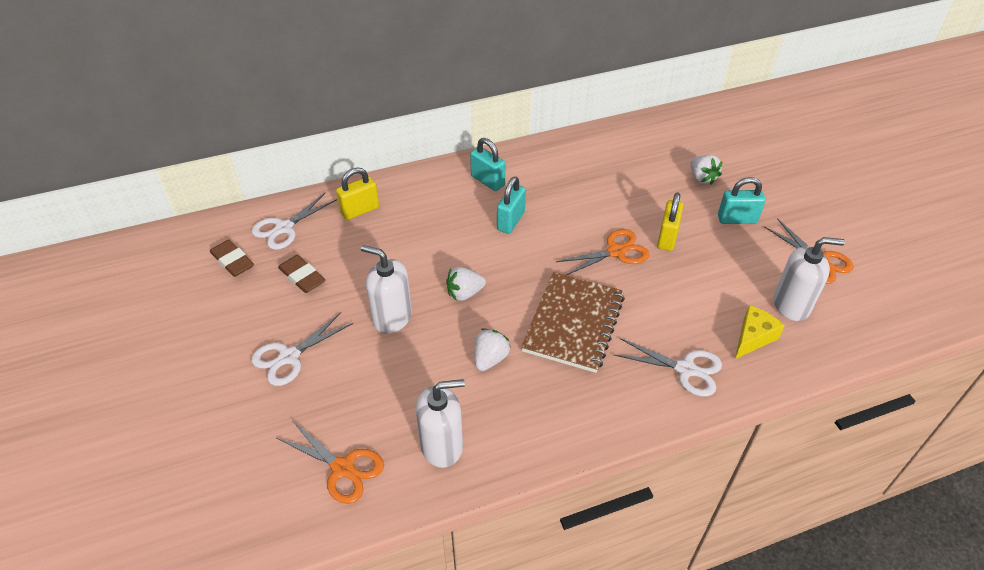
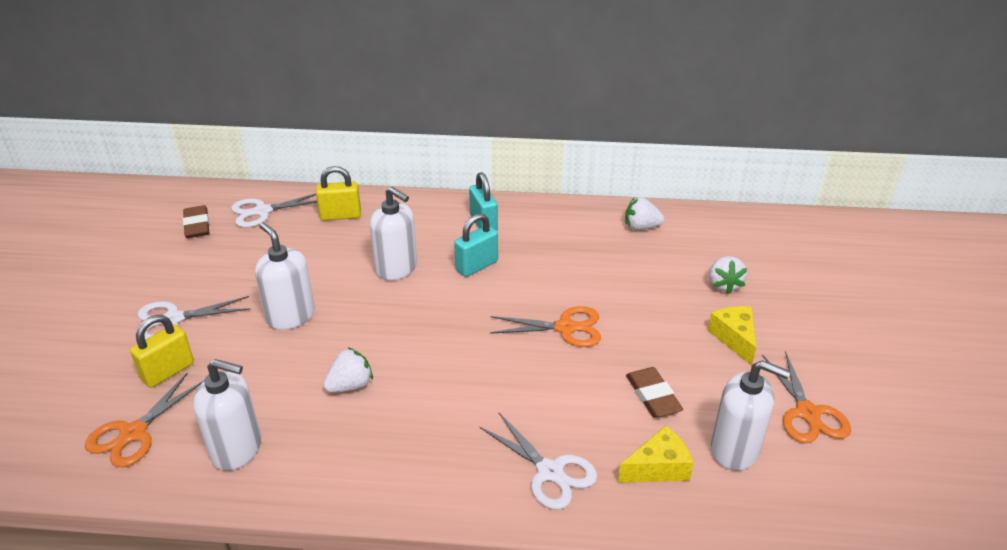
camera: 25 degrees right, 10 degrees down
(302, 277) = (242, 256): brown eraser -> brown eraser (652, 396)
(343, 468) = (133, 433): orange scissors -> orange scissors turned 60 degrees clockwise
(447, 244) = (396, 268): none -> white soap dispenser
(464, 293) = (376, 317): white strawberry -> white strawberry (641, 227)
(573, 323) = (462, 382): brown notebook -> none
(667, 237) = (635, 331): yellow padlock -> yellow padlock (168, 372)
(737, 219) = (734, 338): turquoise padlock -> yellow cheese

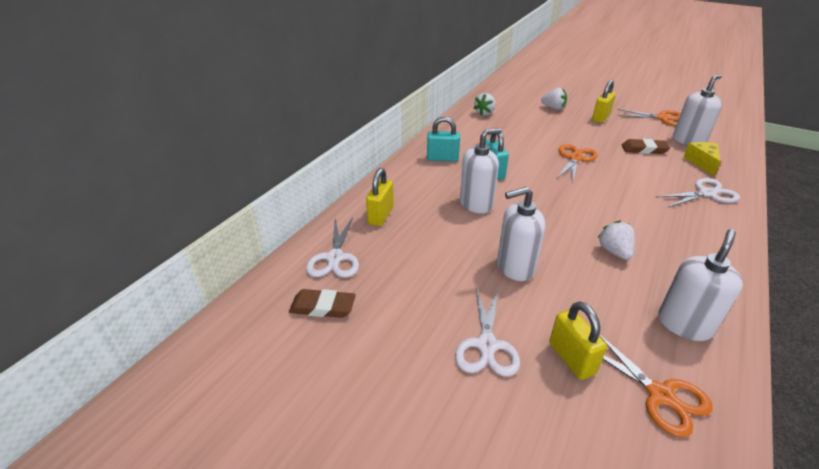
camera: 65 degrees left, 0 degrees up
(734, 338) = (600, 118): yellow cheese -> yellow padlock

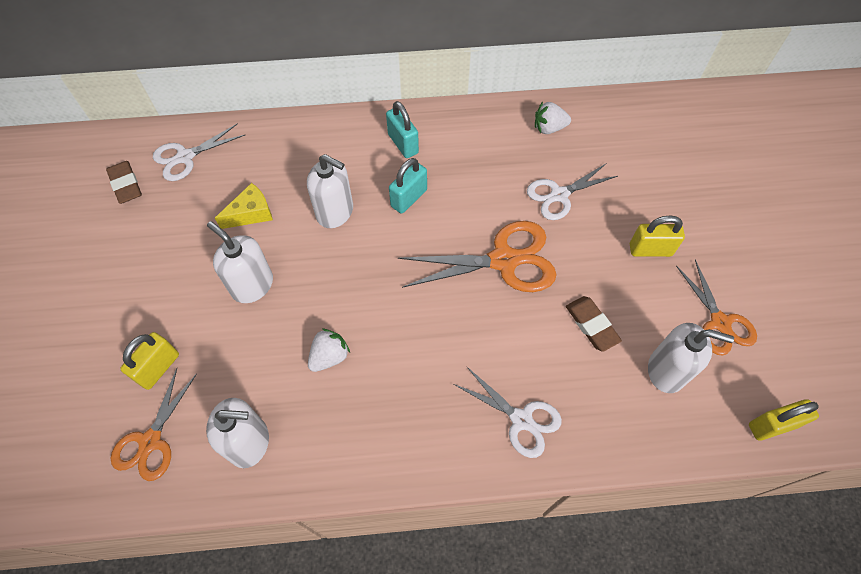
camera: 55 degrees right, 25 degrees up
(381, 215) = (264, 152): yellow padlock -> yellow padlock (772, 425)
(487, 345) = (142, 306): white scissors -> white scissors (559, 195)
(553, 108) = (633, 188): white strawberry -> none
(575, 158) = (503, 260): orange scissors -> orange scissors, size x1.55
(702, 162) = (608, 400): yellow cheese -> yellow cheese (251, 213)

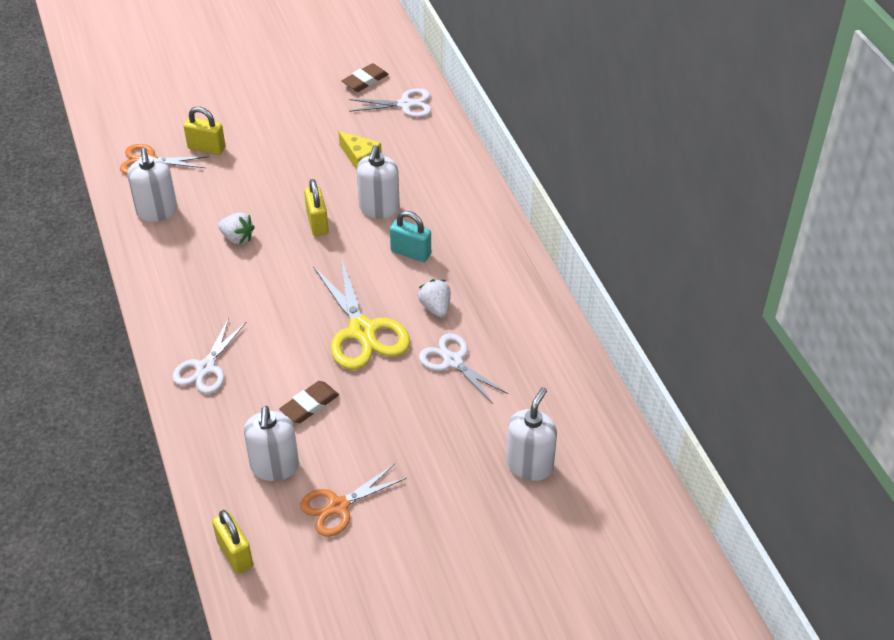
camera: 75 degrees right, 15 degrees down
(185, 157) = (405, 104): white scissors -> white scissors turned 135 degrees clockwise
(252, 285) = (291, 177): white soap dispenser -> white soap dispenser (529, 465)
(403, 144) = (473, 236): turquoise padlock -> none
(503, 260) = (362, 331): orange scissors -> yellow scissors
(549, 128) = (538, 341): white strawberry -> white strawberry (435, 307)
(650, 250) = (409, 442): yellow padlock -> yellow padlock (317, 223)

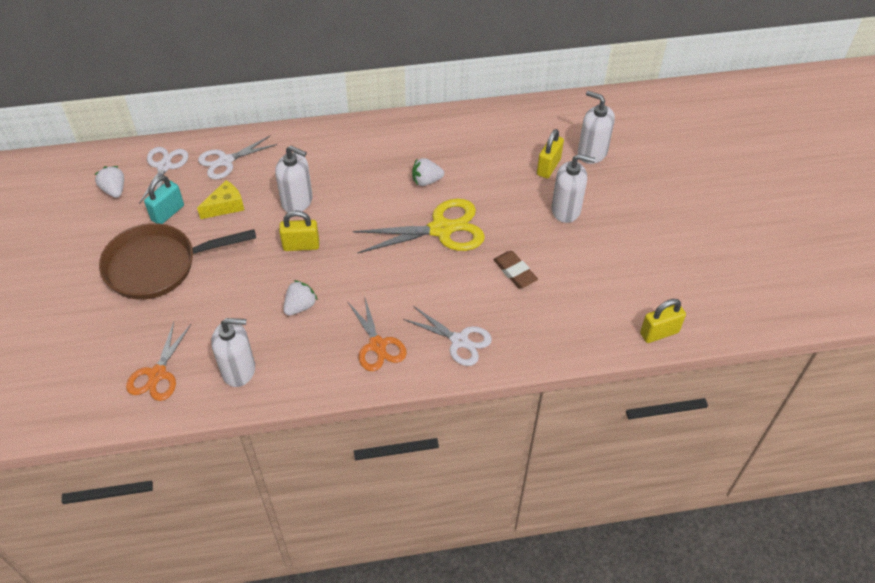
camera: 80 degrees left, 5 degrees up
(206, 148) = (158, 323): yellow padlock -> yellow padlock (548, 167)
(274, 131) = (157, 266): none -> brown pan
(275, 467) = (576, 300): white soap dispenser -> white soap dispenser (566, 210)
(338, 506) = (618, 264): orange scissors -> orange scissors (377, 345)
(365, 80) = (114, 190): brown eraser -> white strawberry
(411, 253) = (359, 188): turquoise padlock -> turquoise padlock (168, 213)
(453, 361) = (486, 179): white scissors -> white scissors (226, 161)

